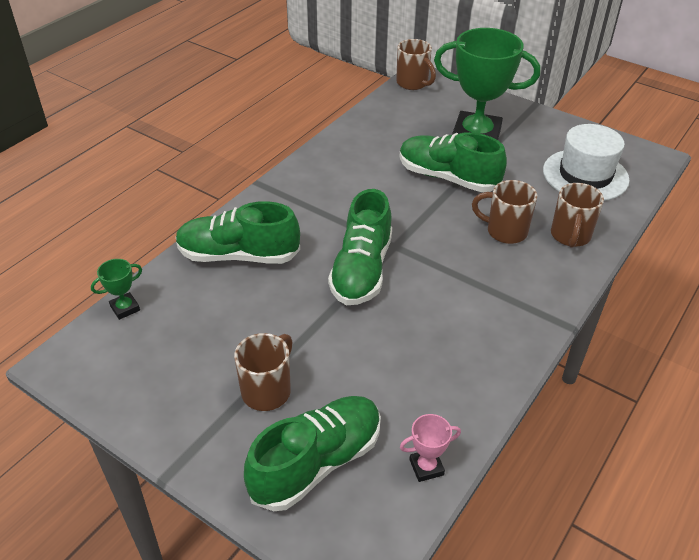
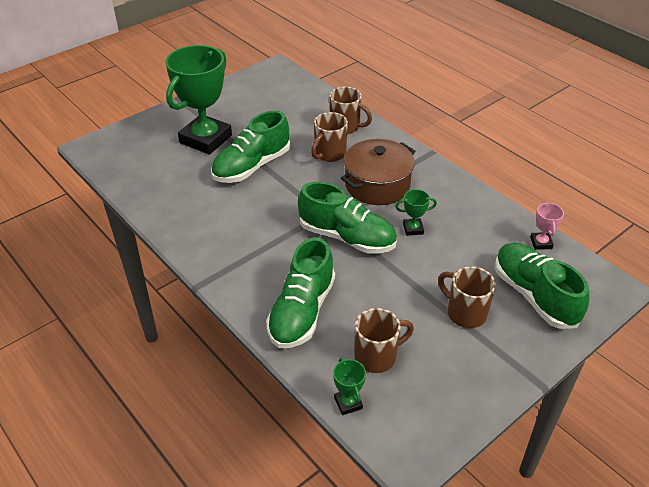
camera: 75 degrees left, 0 degrees up
(399, 325) = (413, 229): none -> green trophy
(413, 83) = (99, 154): brown mug -> brown mug (377, 356)
(468, 281) = (377, 185): none -> brown pot
(585, 175) = (282, 101): white hat -> none

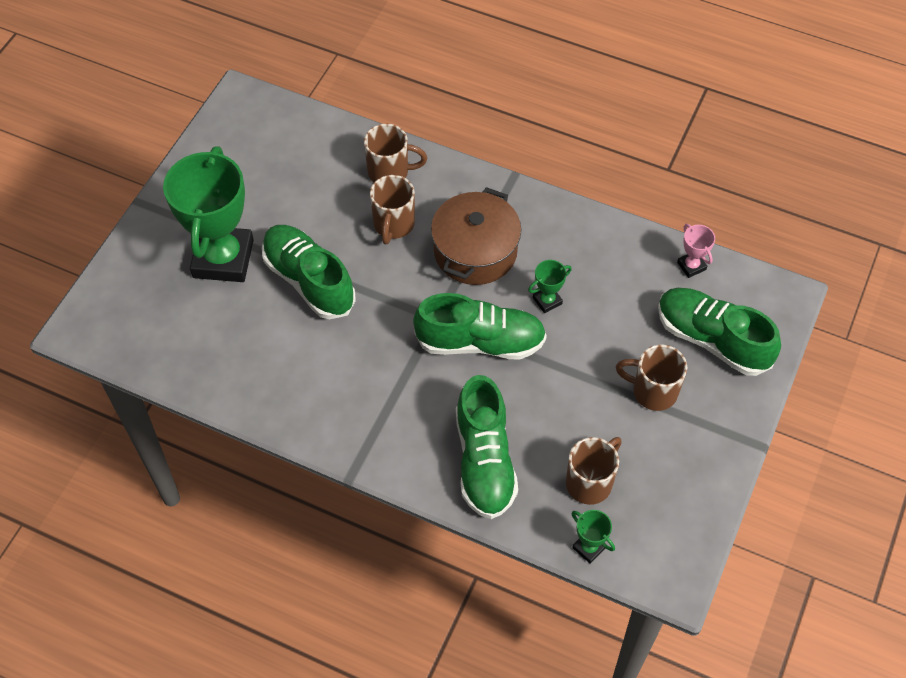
camera: 25 degrees left, 15 degrees up
(251, 166) = (309, 280): green shoe -> green shoe turned 120 degrees clockwise

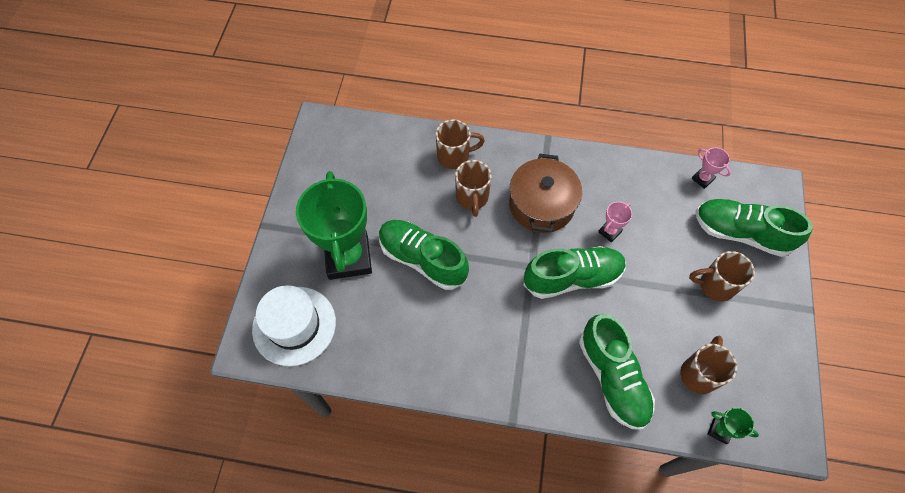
camera: 15 degrees left, 5 degrees up
(137, 318) = (294, 325): none -> white hat
(547, 301) = (609, 232): green trophy -> pink trophy

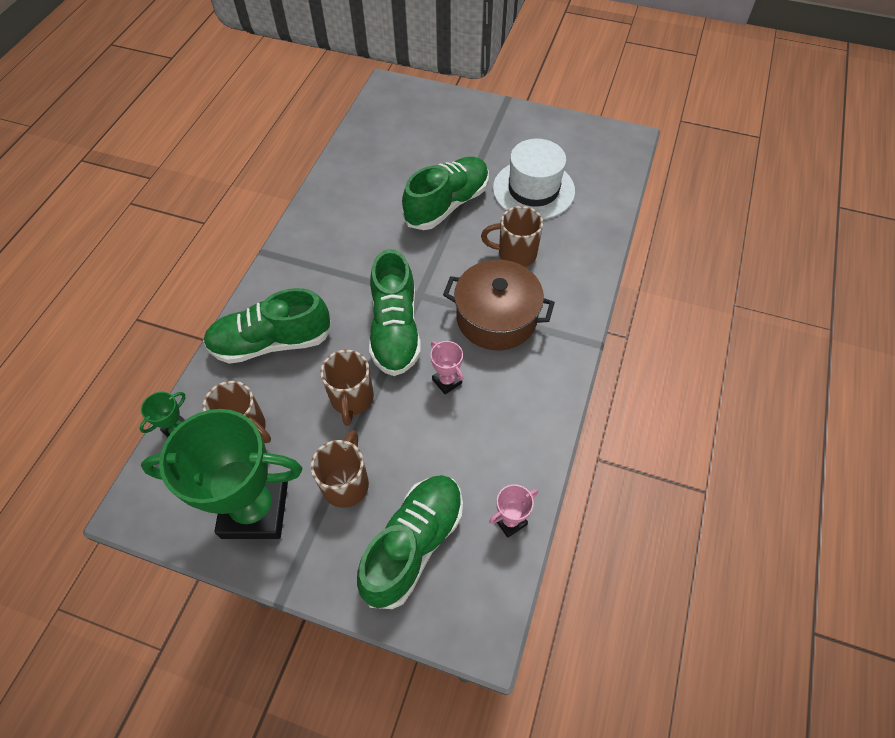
camera: 100 degrees right, 5 degrees down
(294, 325) = (401, 113): white hat -> white hat (533, 190)
(348, 257) = (461, 151): green trophy -> green trophy (255, 510)
(454, 156) = (575, 245): brown mug -> brown mug (352, 399)

